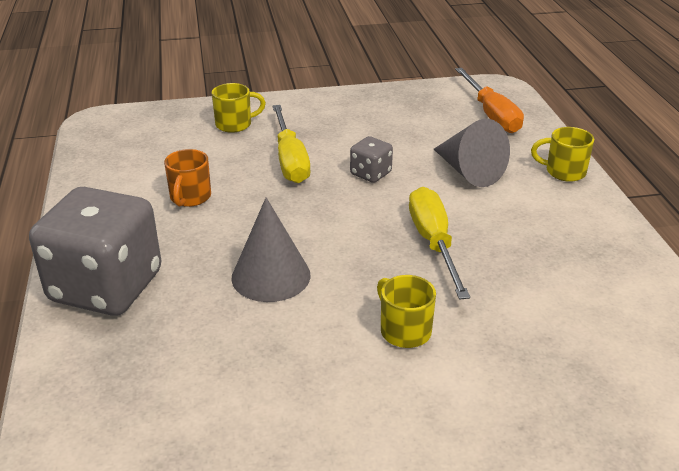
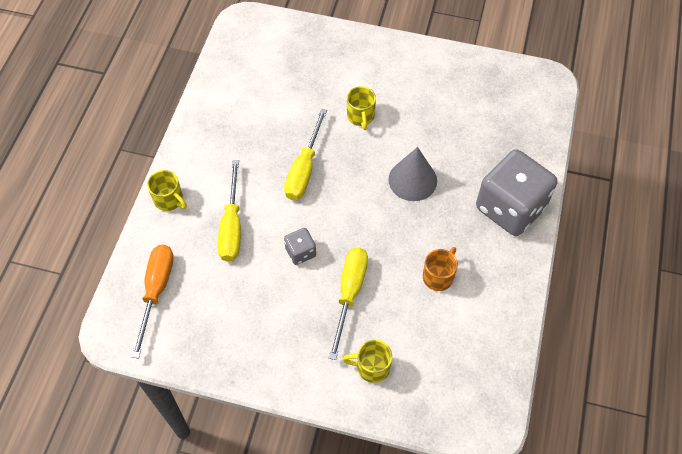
camera: 155 degrees left, 25 degrees up
(469, 171) = (232, 226): grey cone -> yellow screwdriver

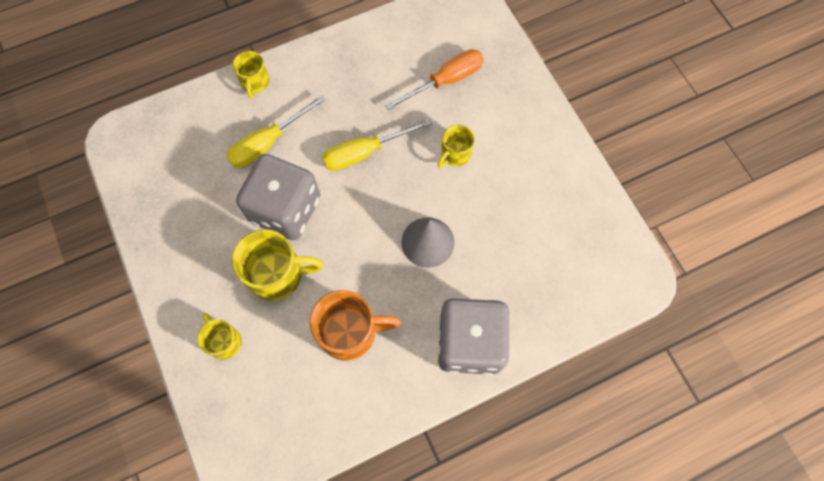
camera: 50 degrees right, 10 degrees up
(156, 291) = (171, 137): orange screwdriver -> orange screwdriver (446, 81)
(300, 252) = (285, 209): grey dice -> grey dice, size x2.27
(349, 293) = (277, 274): yellow screwdriver -> yellow mug
(438, 276) = (350, 332): orange mug -> orange mug, size x1.71

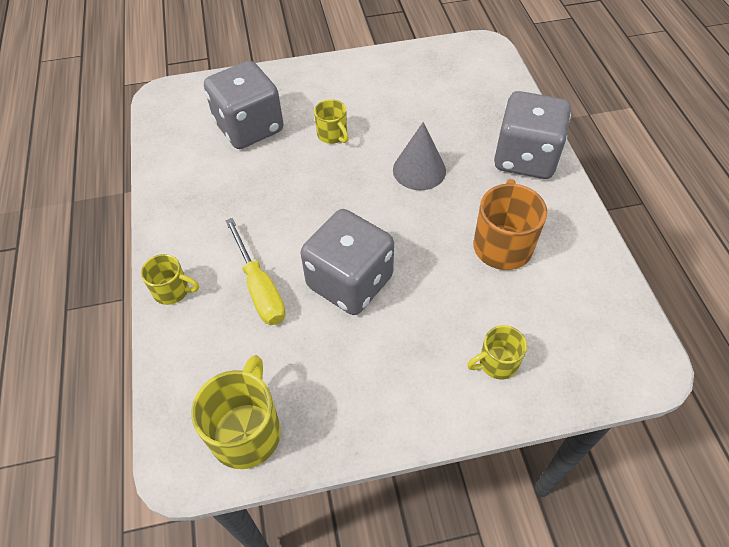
camera: 75 degrees left, 15 degrees down
(277, 274) = (426, 300): yellow mug -> yellow mug (247, 431)
(364, 152) = (305, 202): yellow screwdriver -> none
(446, 81) = (249, 127): orange screwdriver -> grey dice

